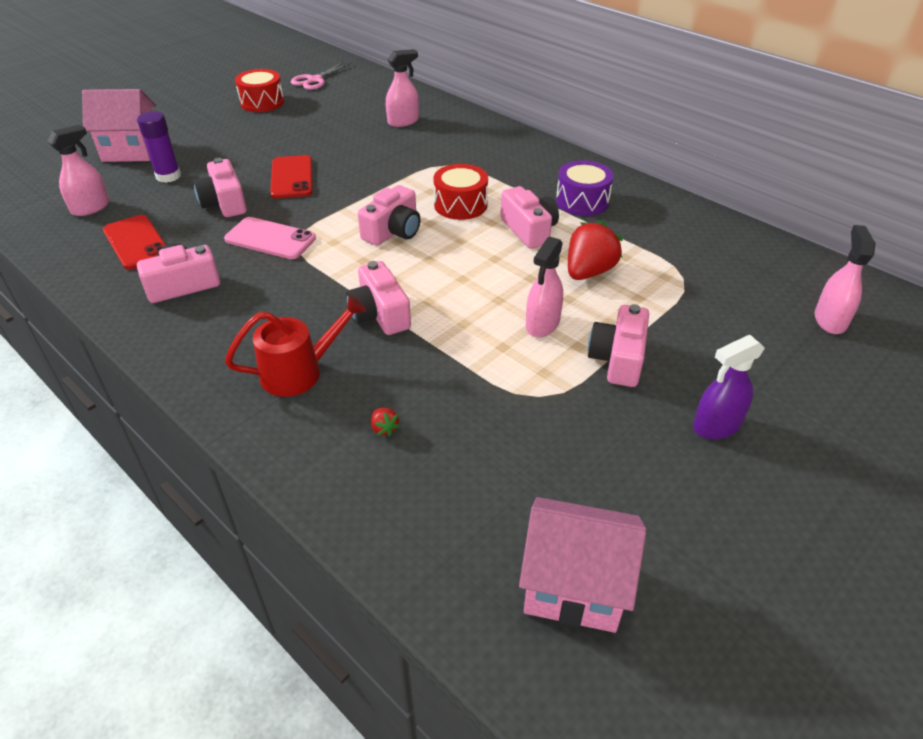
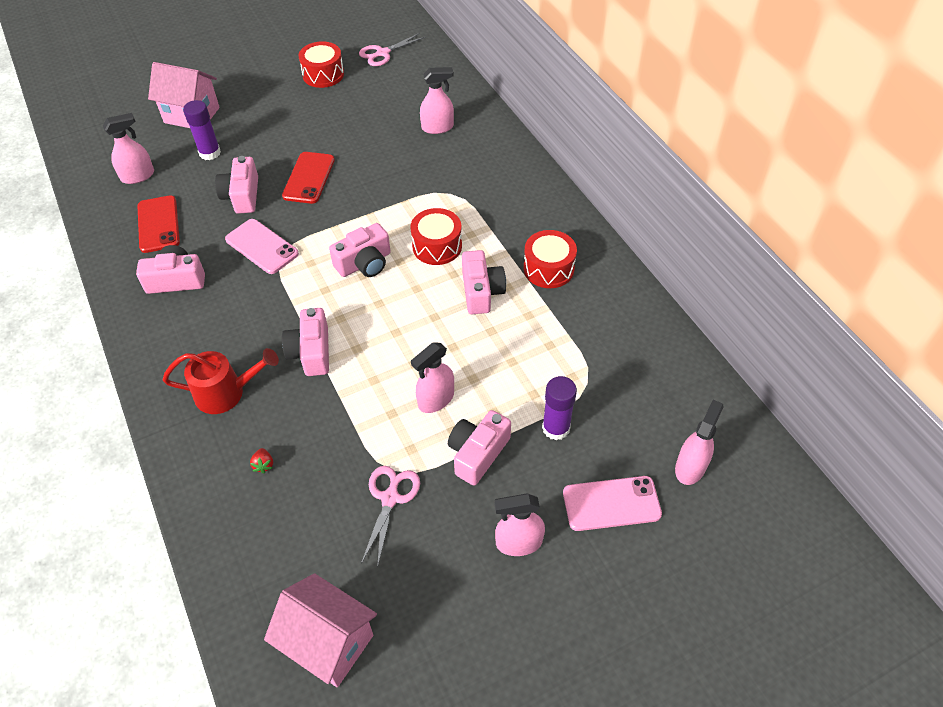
camera: 20 degrees right, 10 degrees up
(552, 422) = (390, 498): none -> pink scissors
(582, 201) = (548, 269): purple drum -> red drum
(589, 272) = (507, 353): red strawberry -> none
(680, 319) = (556, 428): none -> purple glue stick
(716, 425) = (518, 542): purple spray bottle -> pink spray bottle
(781, 368) = (611, 503): none -> pink phone

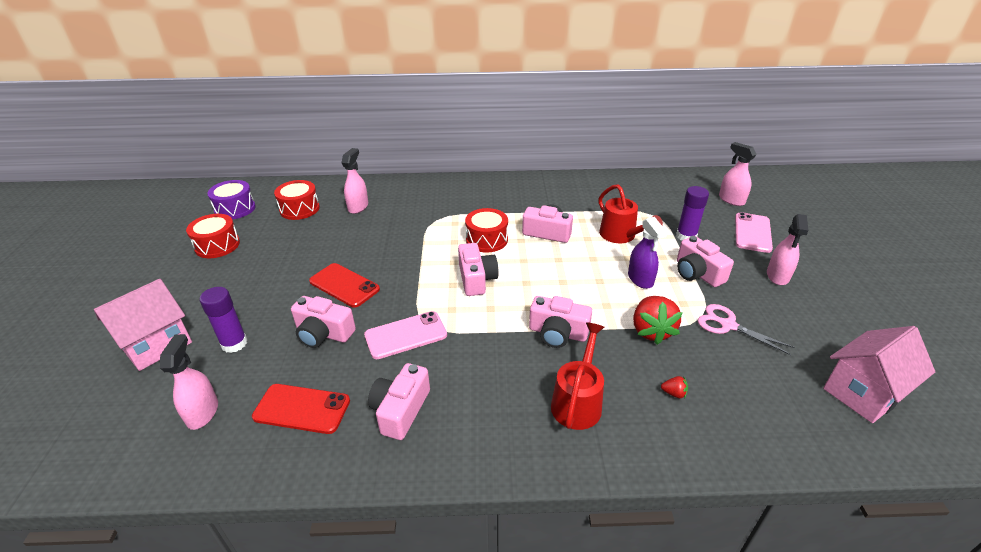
camera: 65 degrees left, 15 degrees down
(349, 428) = (651, 331): none -> red strawberry
(383, 53) = (235, 209): pink scissors -> purple drum
(436, 399) = (640, 279): pink spray bottle -> purple spray bottle
(515, 361) = (621, 236): none -> red watering can
(548, 269) = (545, 201): red drum -> red drum (299, 209)

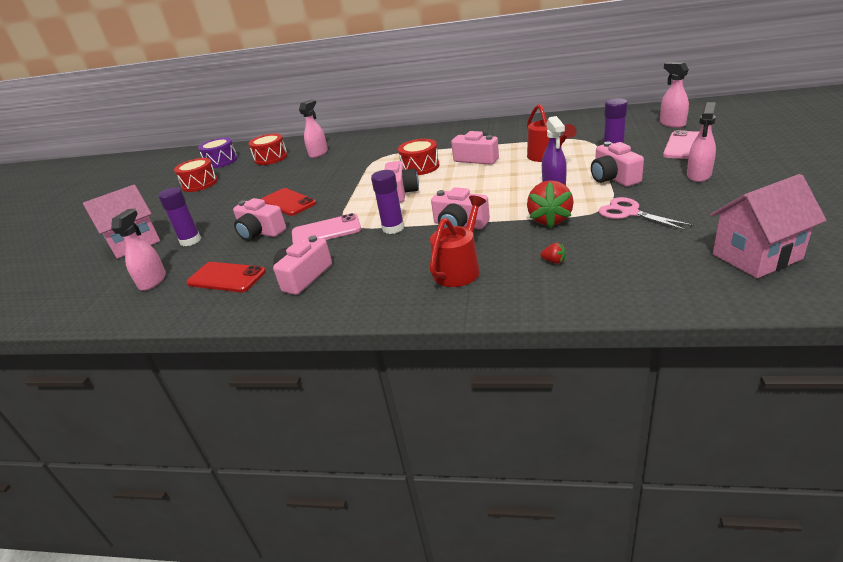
camera: 15 degrees right, 5 degrees down
(484, 335) = (393, 228): none -> purple glue stick

